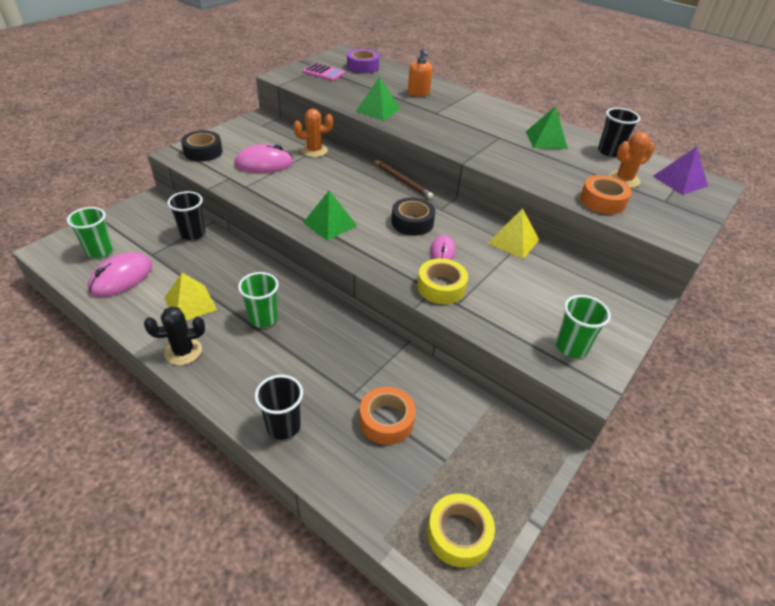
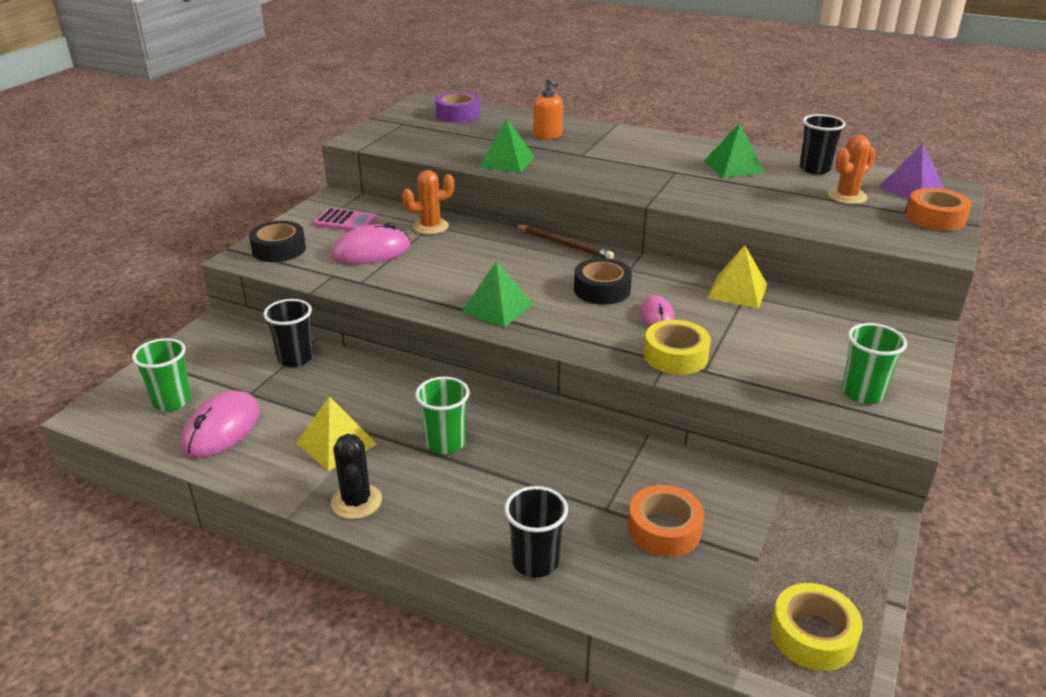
camera: 10 degrees left, 10 degrees down
(183, 351) = (356, 502): black cactus -> black cactus turned 75 degrees counterclockwise
(323, 73) = (410, 128): pink calculator -> pink calculator (345, 221)
(602, 201) = (834, 223): orange tape -> orange tape (935, 218)

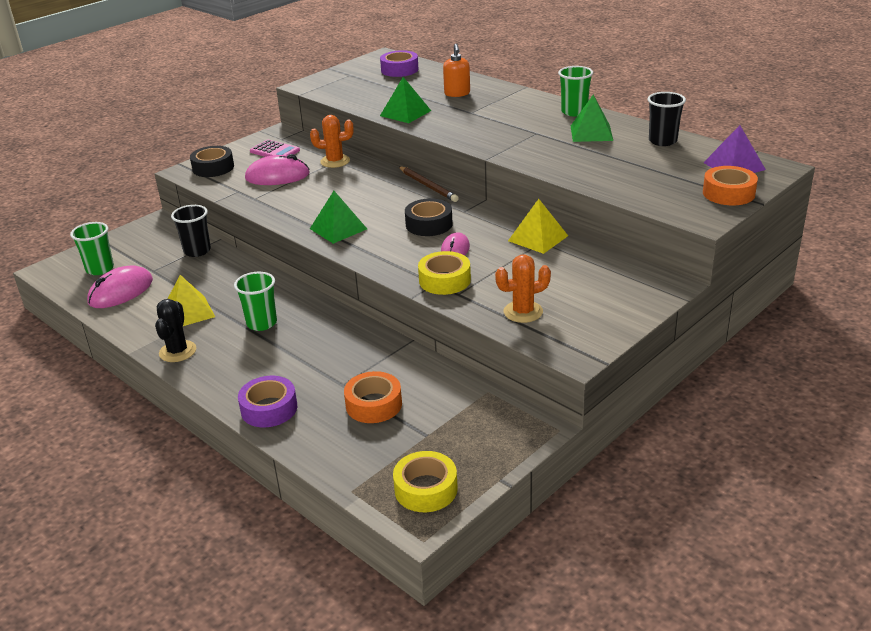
camera: 20 degrees right, 0 degrees up
(535, 562) = (269, 409): black cup -> purple tape
(847, 196) = (667, 167): orange cactus -> orange cactus (523, 312)
(862, 393) = (569, 327): green cup -> green cup (574, 112)

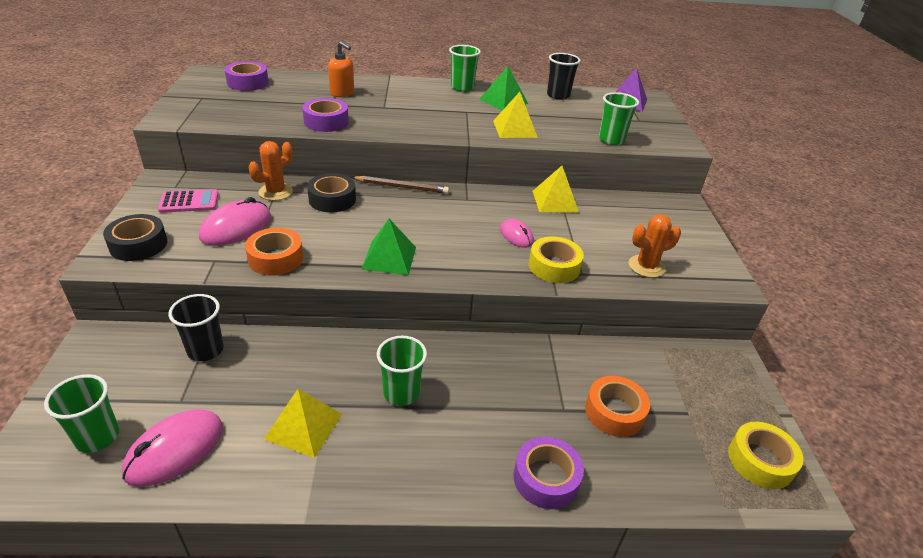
camera: 50 degrees left, 5 degrees up
(121, 291) = (175, 450): pink mouse -> pink mouse turned 45 degrees clockwise
(177, 351) = (361, 480): black cactus -> none
(405, 113) = (326, 122): green pyramid -> purple tape
(429, 224) = (460, 221): black tape -> black tape (332, 199)
(523, 312) = (646, 266): orange cactus -> orange cactus turned 45 degrees clockwise
(552, 158) = (515, 129): none -> yellow pyramid
(632, 193) = (611, 140): none -> green cup
(728, 193) = (660, 122): orange tape -> orange tape (275, 258)

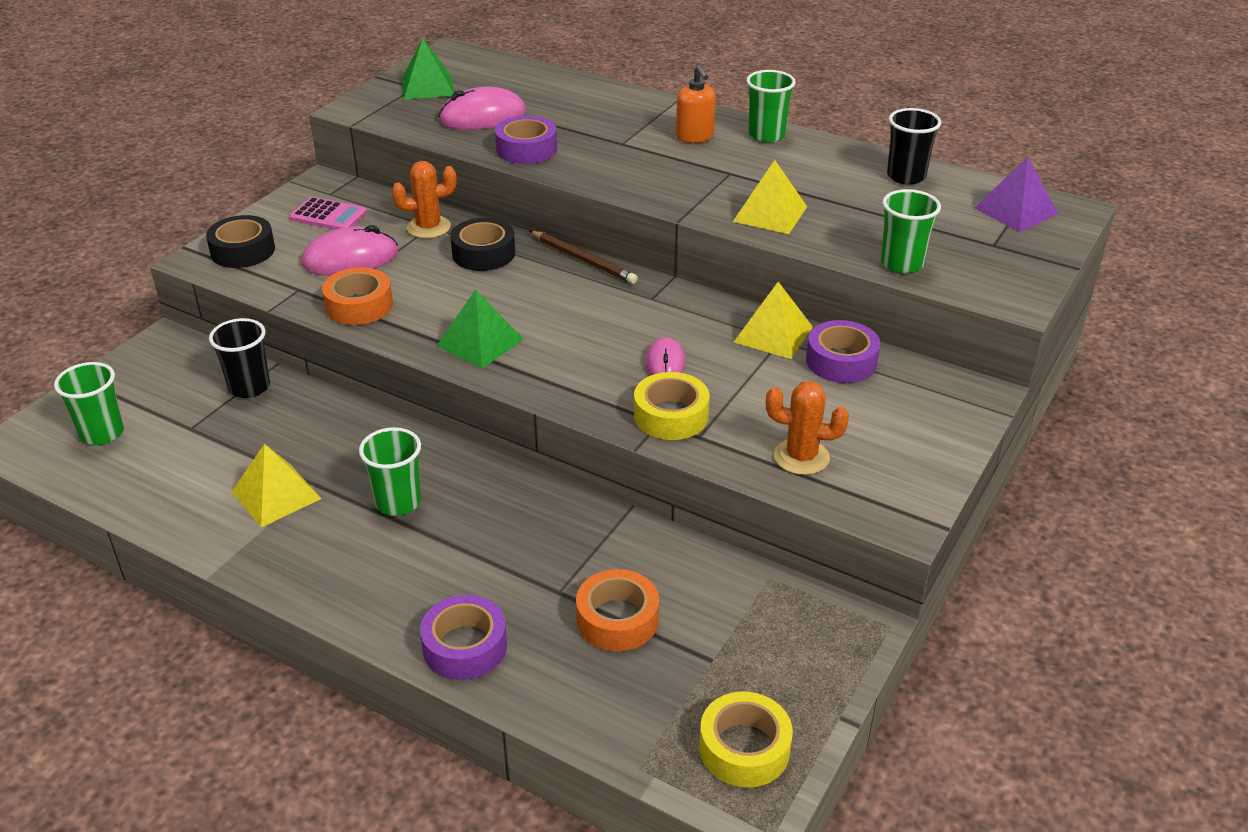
camera: 35 degrees right, 0 degrees up
(175, 450) = (152, 470): pink mouse -> pink mouse (482, 117)
(248, 83) = (486, 75): purple tape -> purple tape (841, 361)
(342, 93) = (588, 112): orange soap dispenser -> orange soap dispenser (695, 137)
(503, 101) = (804, 168): green pyramid -> green pyramid (427, 86)

